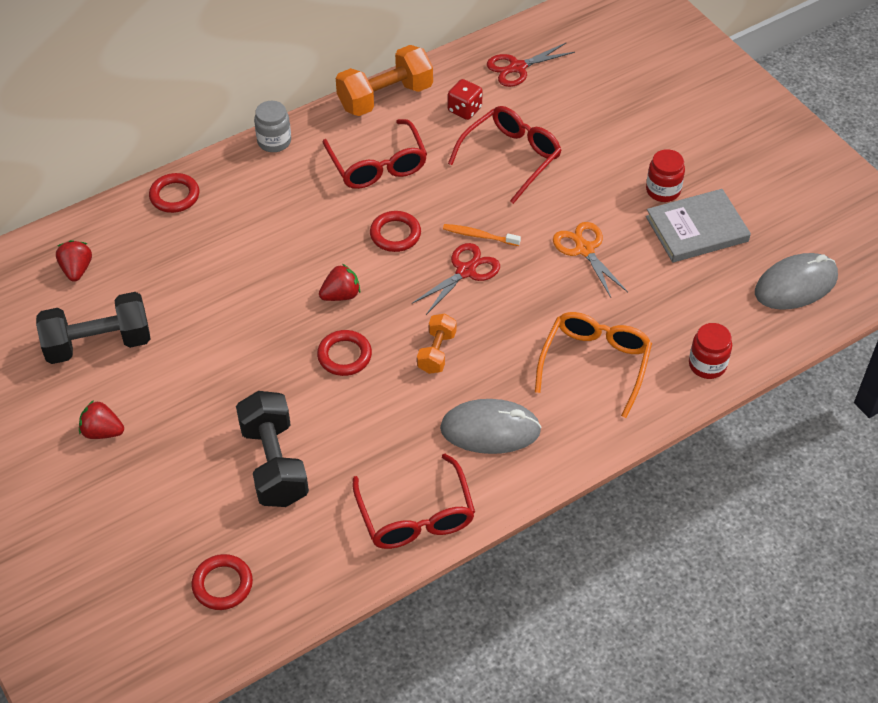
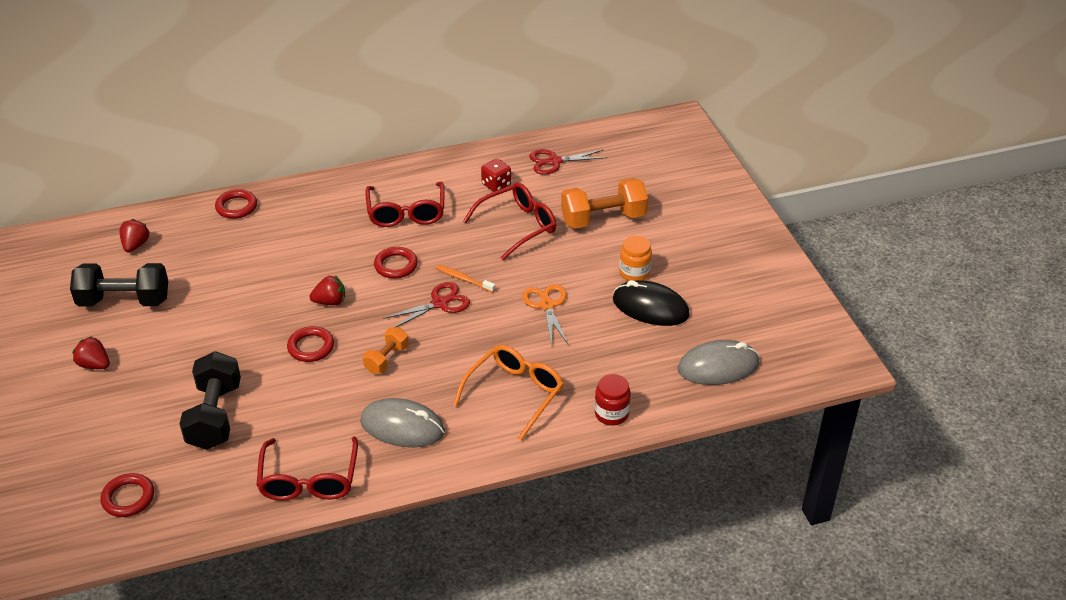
camera: 15 degrees right, 10 degrees down
(274, 141) = (333, 182): grey jar -> none
(385, 97) = (436, 165): orange dumbbell -> orange dumbbell (603, 219)
(663, 190) = (634, 273): red jar -> orange jar
(697, 229) = (650, 307): grey book -> black mouse

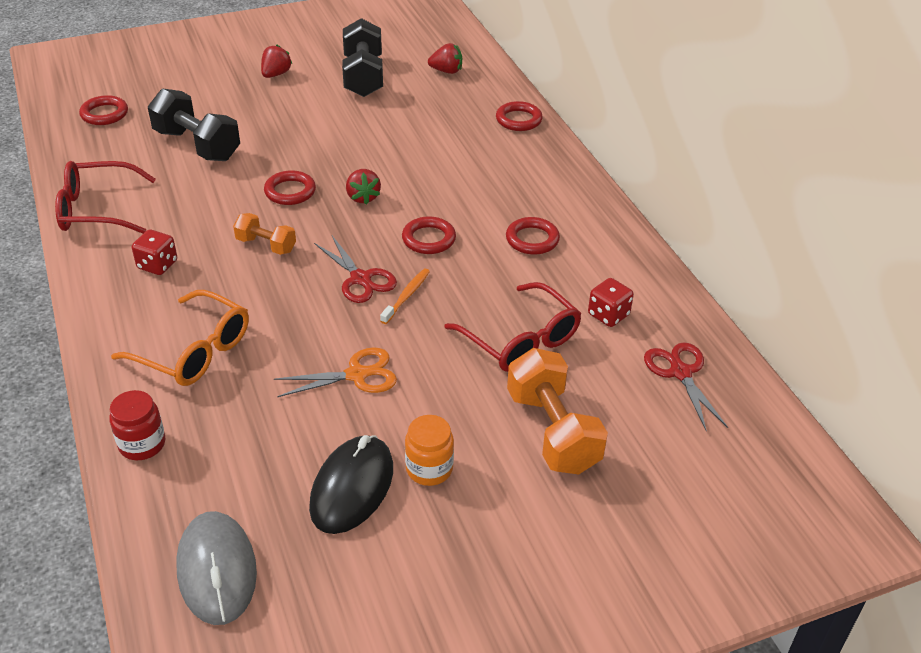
camera: 85 degrees right, 0 degrees up
(215, 416) = (197, 145): black dumbbell -> black dumbbell turned 45 degrees clockwise
(402, 427) = (157, 265): grey mouse -> red dice
(406, 212) = (532, 239): red glasses -> red ring

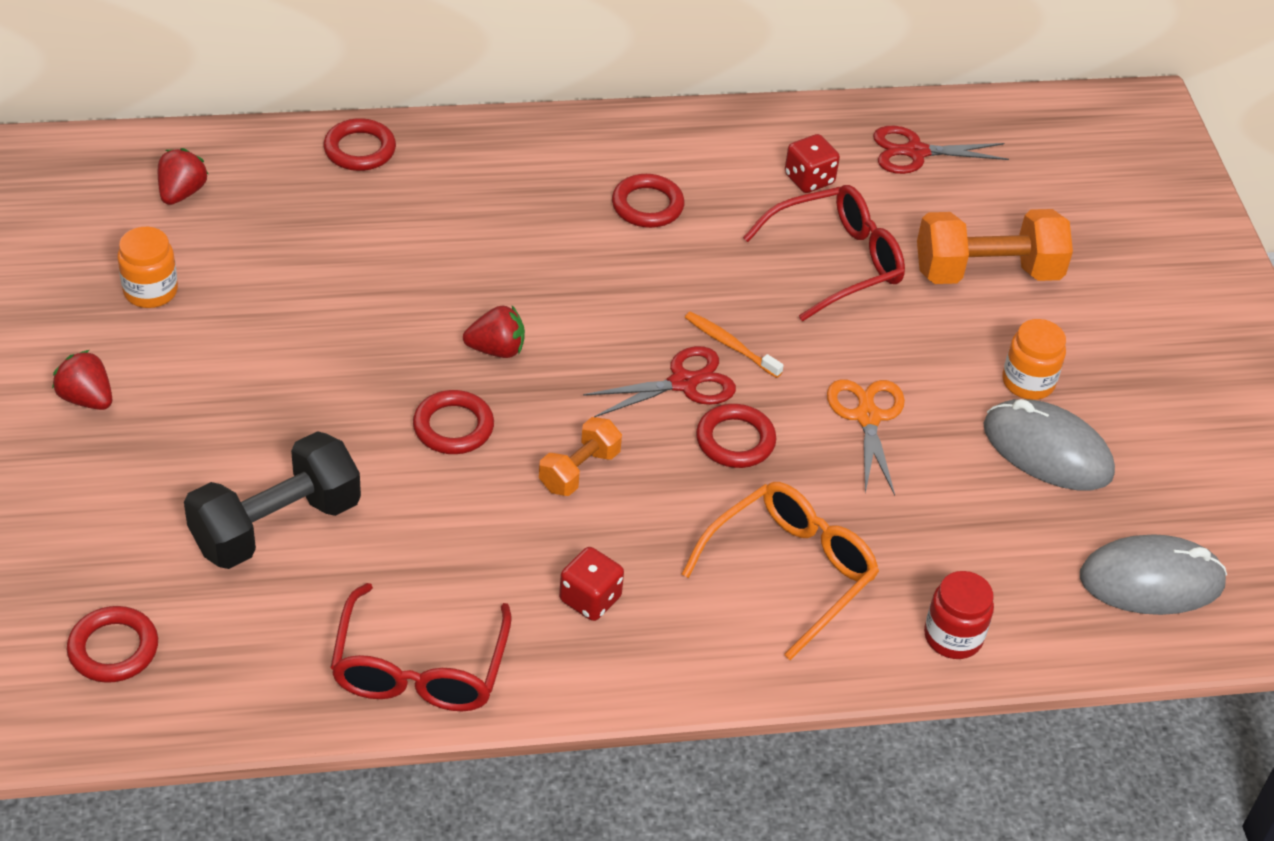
camera: 80 degrees left, 5 degrees up
(352, 487) = (1047, 450): black mouse -> grey mouse
(363, 77) = (150, 291): black dumbbell -> orange jar
(428, 239) = (617, 301): red ring -> red ring (735, 440)

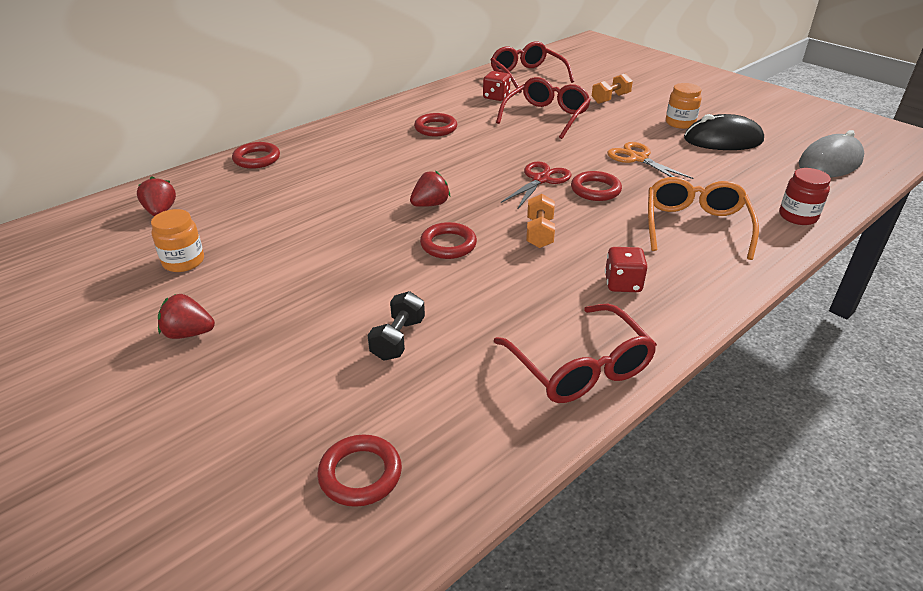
camera: 30 degrees left, 10 degrees down
(276, 525) = (398, 339): black dumbbell -> black dumbbell, size x0.56
(730, 345) = (542, 159): orange toothbrush -> none
(915, 152) = (527, 76): red scissors -> red glasses
(987, 272) = (610, 98): orange dumbbell -> orange dumbbell, size x0.56
(1047, 450) = (723, 140): grey mouse -> black mouse

